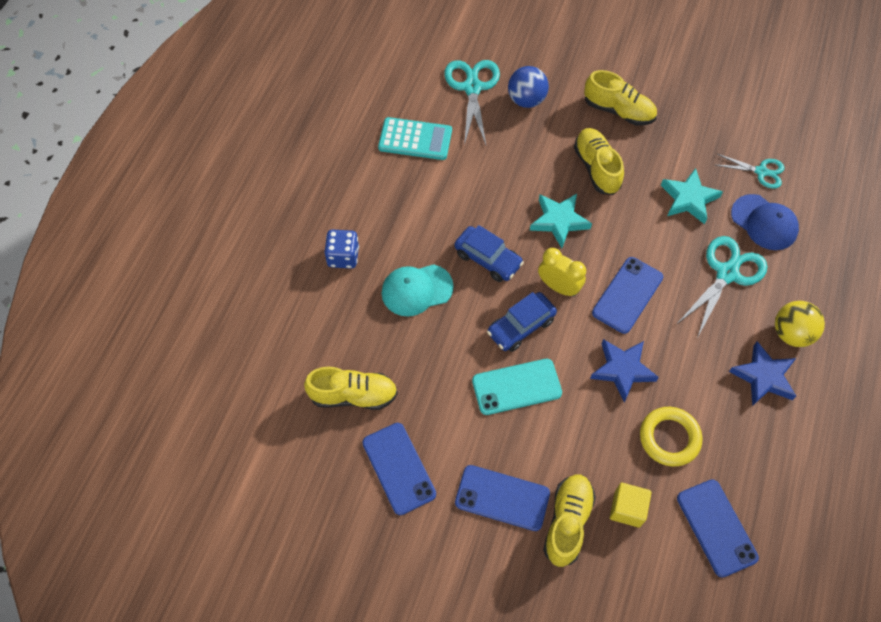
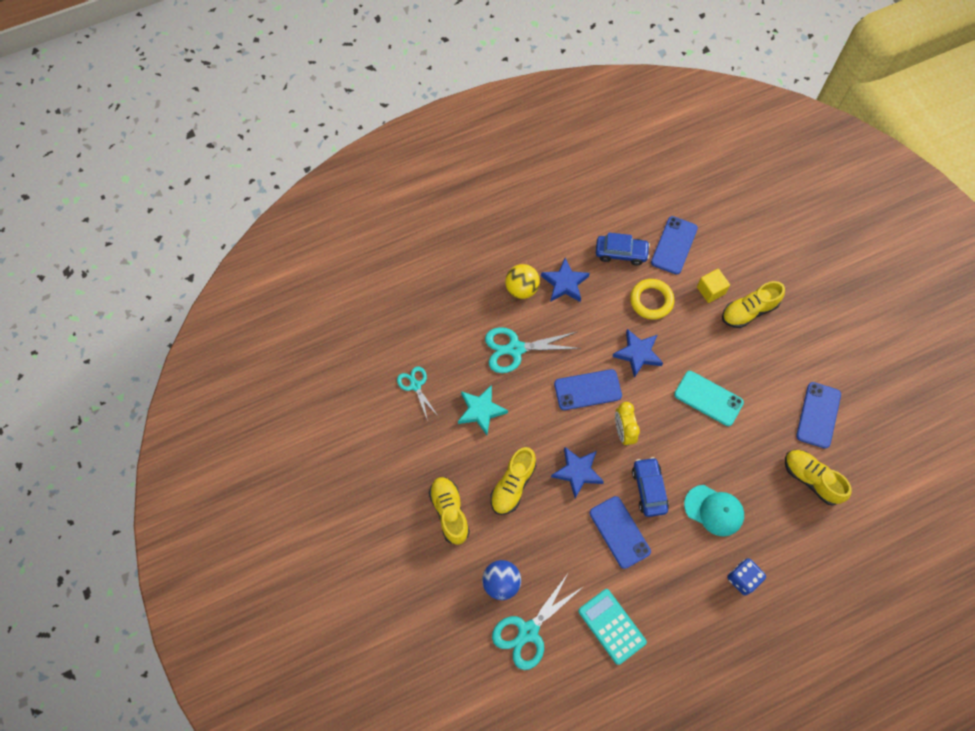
camera: 135 degrees left, 5 degrees up
(502, 498) = (773, 351): blue phone -> blue phone (619, 532)
(521, 326) = (671, 429): blue car -> blue car (621, 253)
(559, 221) = (577, 472): turquoise star -> blue star
(764, 222) = (455, 356): blue cap -> none

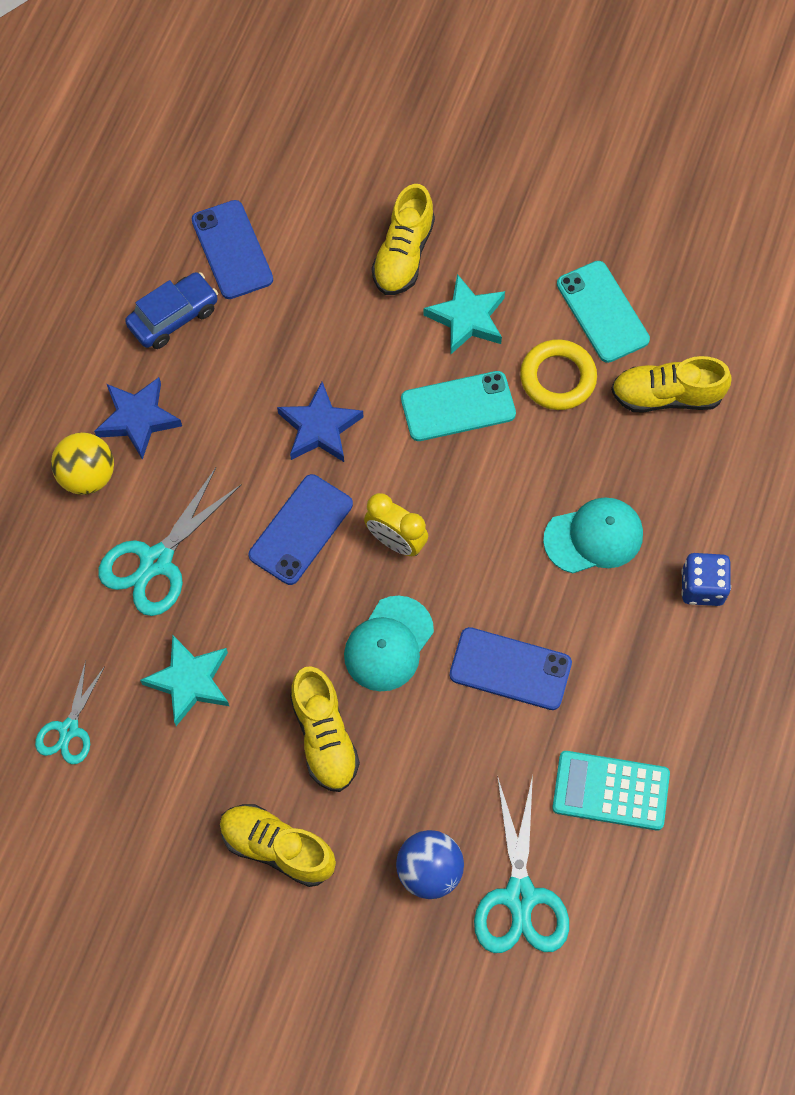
camera: 45 degrees left, 0 degrees up
(415, 385) = (69, 730): turquoise scissors -> turquoise scissors turned 90 degrees counterclockwise
(577, 472) = (388, 644): blue star -> turquoise cap
(649, 489) = (494, 583): blue car -> none
(651, 301) = (271, 345): yellow ring -> yellow ring (557, 378)
(710, 290) = (332, 269): yellow cube -> none
(751, 363) = (467, 318): none -> turquoise star
(818, 415) = (602, 312): blue phone -> turquoise phone

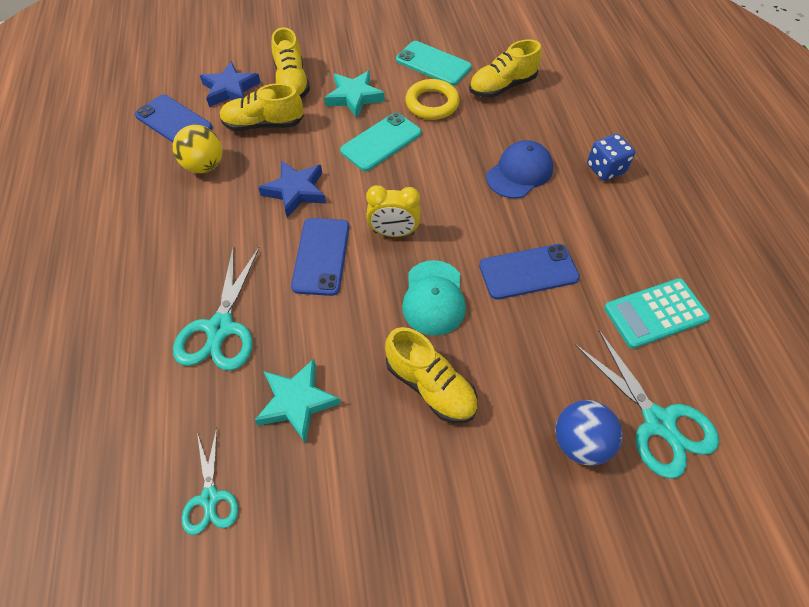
camera: 30 degrees left, 10 degrees down
(87, 476) = (132, 296): yellow ball -> yellow ball (204, 166)
(138, 419) = (155, 242): blue star -> blue star (230, 89)
(173, 317) = (151, 172): blue car -> none
(277, 848) = (451, 495): yellow shoe -> yellow shoe (263, 124)
(594, 537) = (519, 172): turquoise cap -> blue cap

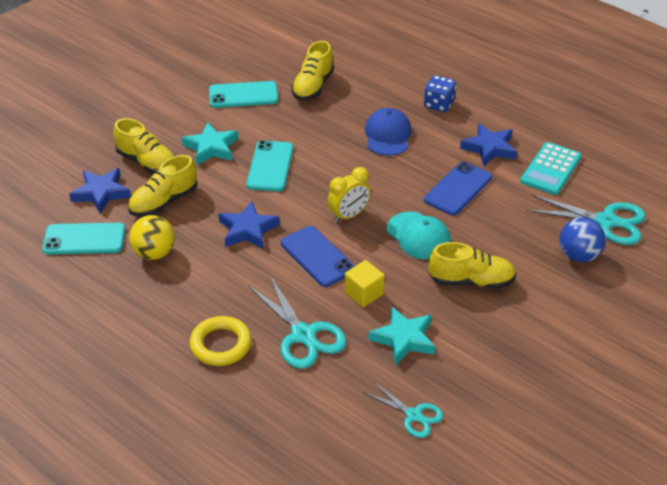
camera: 40 degrees left, 15 degrees down
(174, 122) = (84, 239): blue phone -> turquoise phone
(317, 324) = (364, 293): none -> yellow cube
(432, 103) = (276, 122): yellow ring -> yellow ring (221, 345)
(610, 247) = (489, 148): none -> blue star

